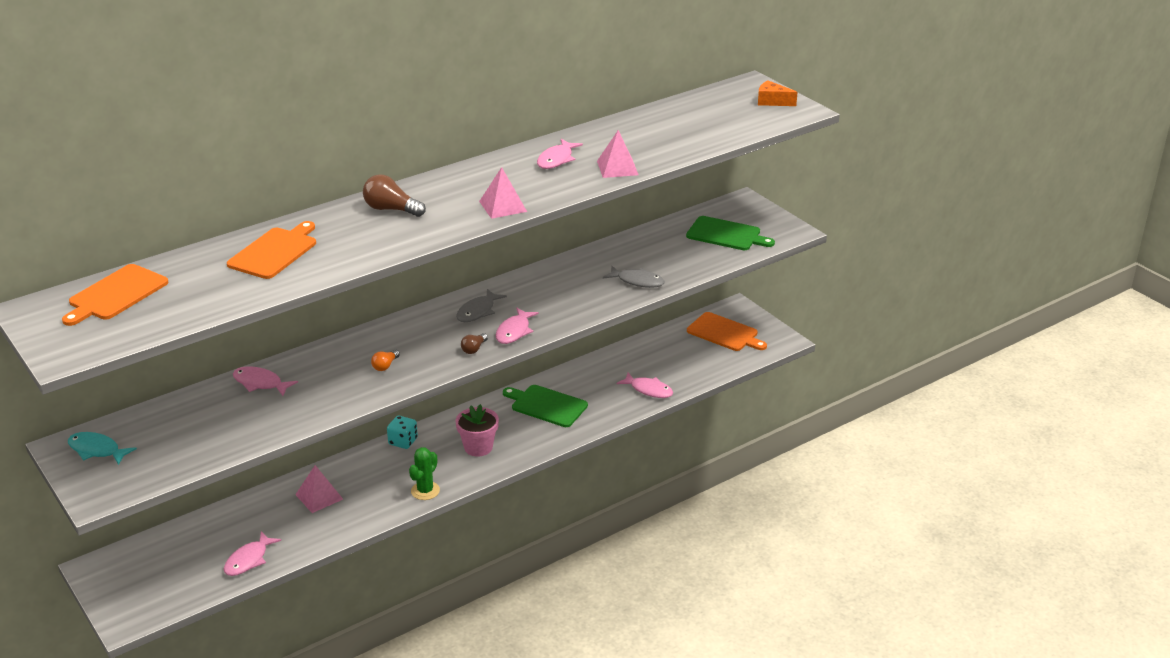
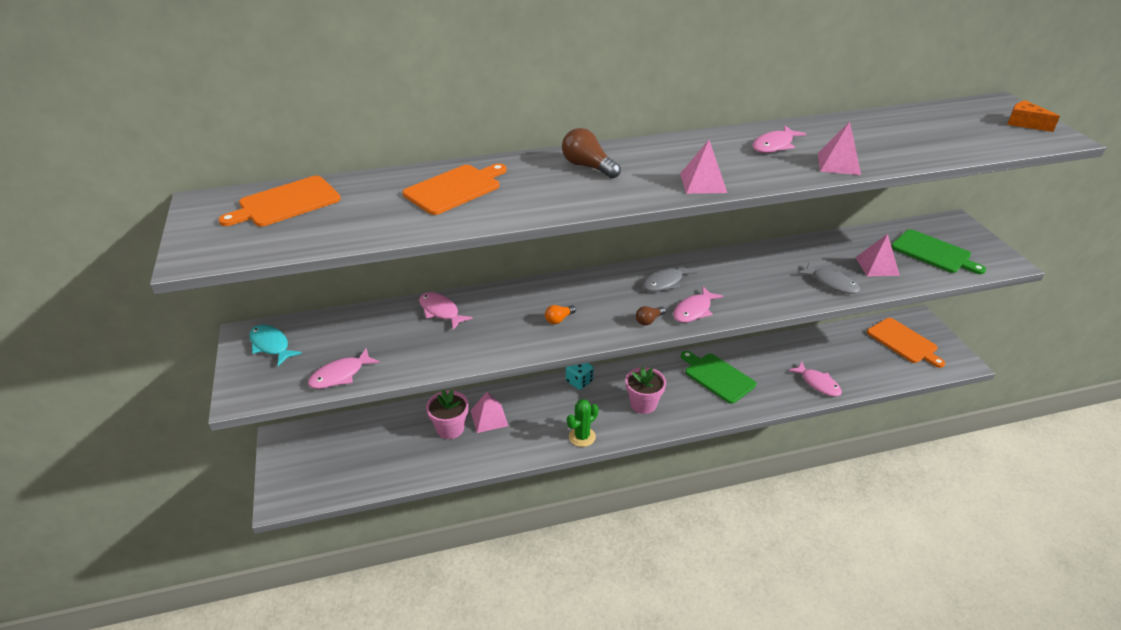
camera: 20 degrees right, 5 degrees up
(248, 560) = (405, 466): pink fish -> pink fish (340, 375)
(281, 516) = (450, 428): none -> pink flower pot
(676, 257) = (877, 266): none -> pink pyramid

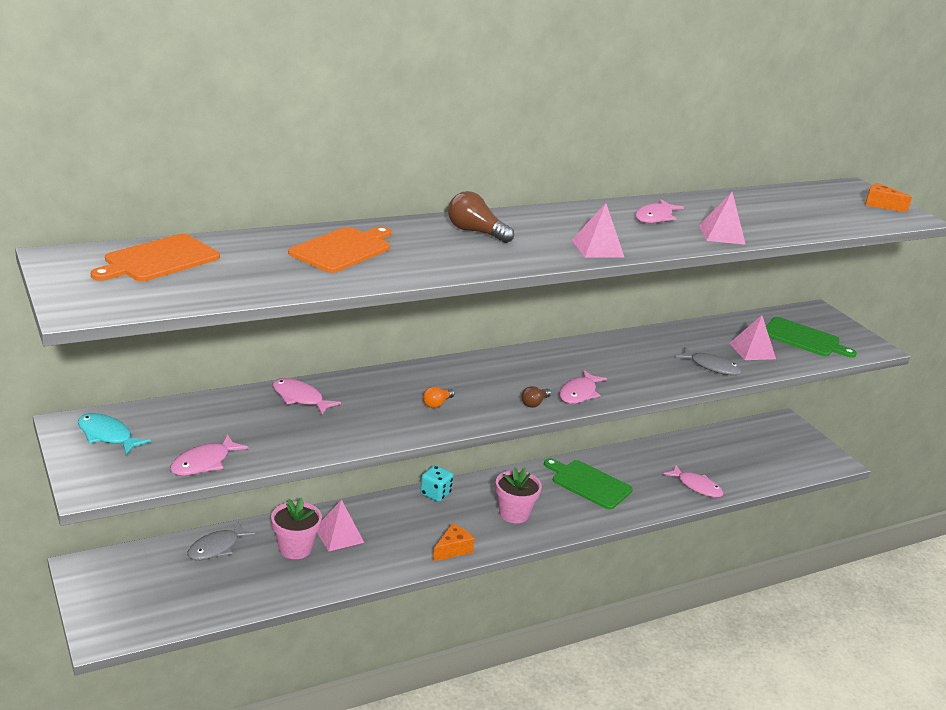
camera: 15 degrees left, 10 degrees down
(582, 437) = (453, 549): green cactus -> orange cheese
(665, 282) = (541, 367): grey fish -> grey fish (217, 548)
(903, 342) = (775, 444): orange cutting board -> none

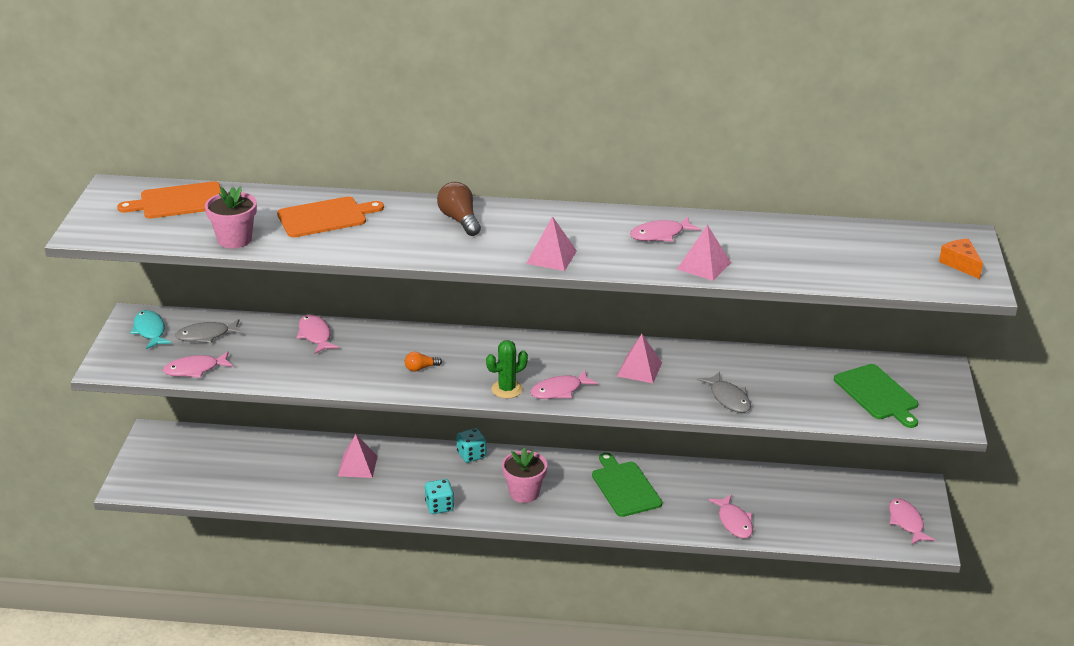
camera: 35 degrees right, 5 degrees up
(217, 548) = (256, 447): grey fish -> grey fish (206, 335)
(295, 548) = (314, 466): pink flower pot -> pink flower pot (234, 239)
(453, 549) = (439, 506): orange cheese -> turquoise dice
(534, 403) = (507, 389): brown light bulb -> green cactus
(752, 351) = (797, 393): pink pyramid -> pink pyramid (639, 369)
(806, 450) = (906, 522): none -> pink fish

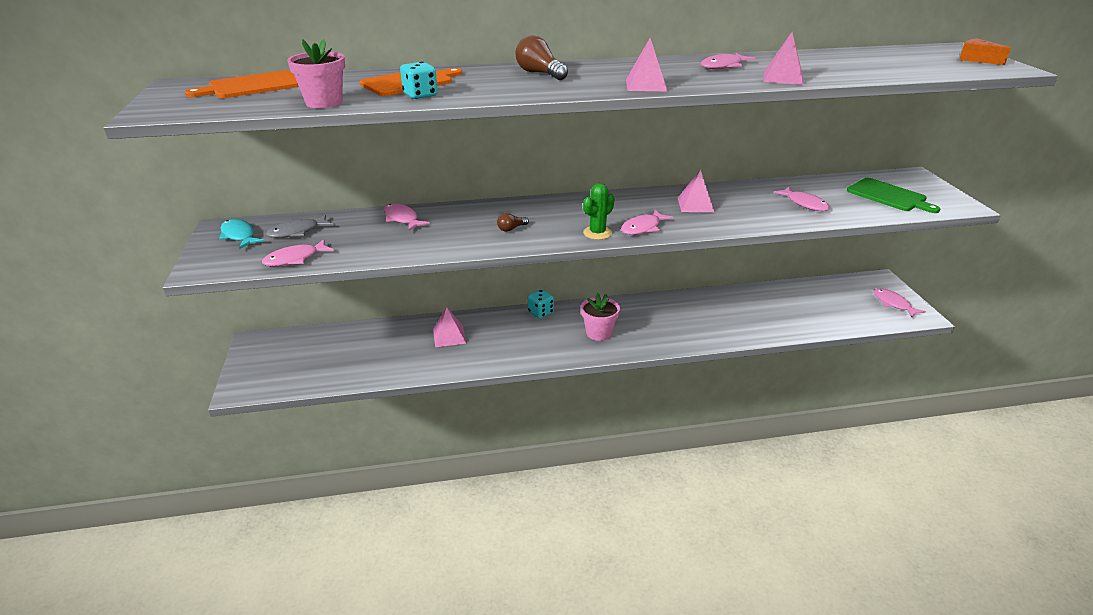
camera: 15 degrees left, 0 degrees up
(421, 368) = (511, 229): orange light bulb -> brown light bulb
(439, 506) = (534, 355): turquoise dice -> turquoise dice (420, 95)
(625, 487) = (674, 315): green cutting board -> none
(728, 398) = (782, 214): grey fish -> none
(734, 522) = (773, 325): pink fish -> pink fish (804, 204)

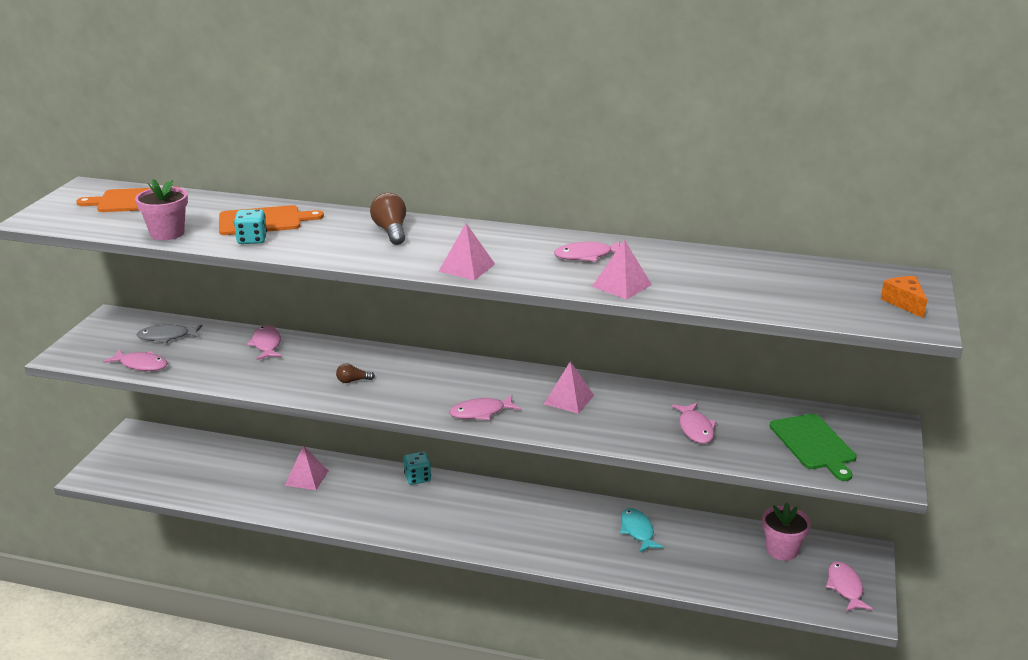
camera: 25 degrees right, 5 degrees down
(239, 235) = (119, 329): turquoise fish -> turquoise fish (637, 531)
(295, 259) = (141, 365): pink fish -> pink fish turned 150 degrees counterclockwise
(597, 233) = (429, 407): green cactus -> none
(599, 333) = (456, 518): pink flower pot -> pink flower pot (782, 550)

